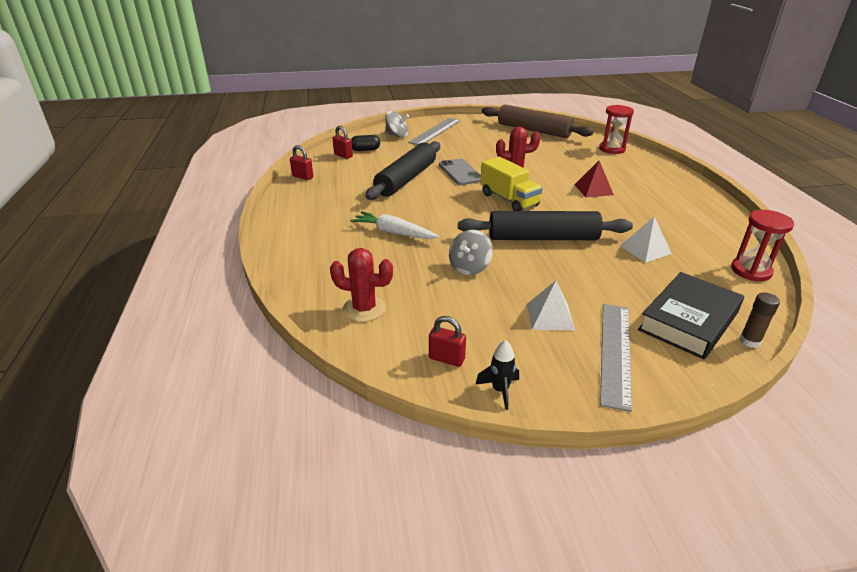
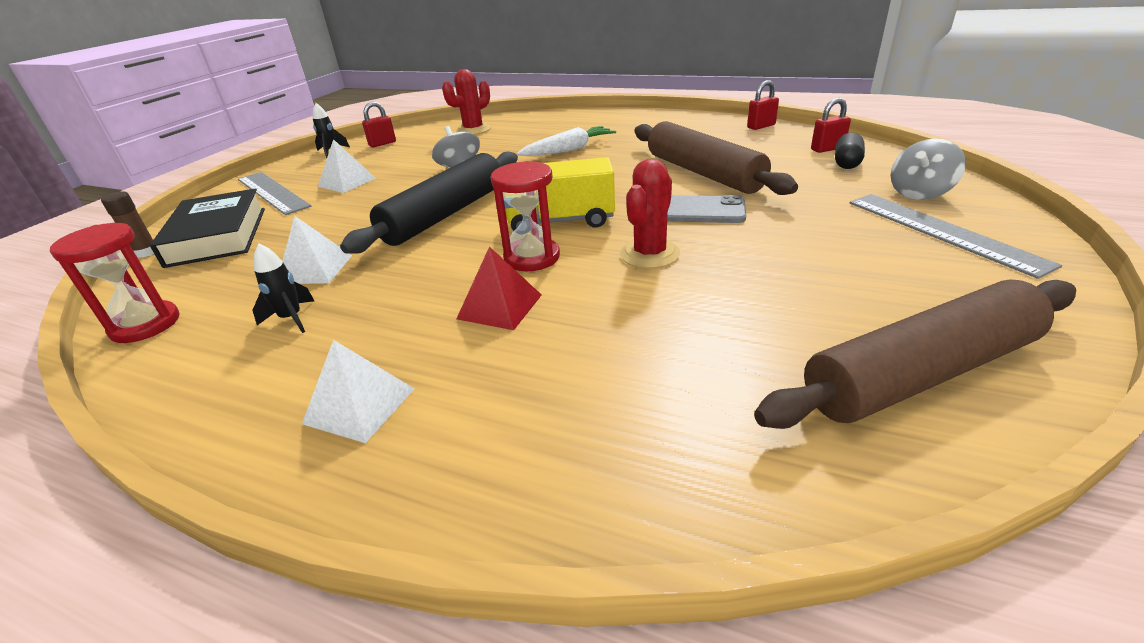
camera: 125 degrees right, 0 degrees up
(406, 179) = (703, 173): black rolling pin -> brown rolling pin
(612, 149) = (672, 464): red hourglass -> red hourglass (532, 257)
(673, 192) = (359, 406): none -> white pyramid
(676, 231) = (291, 319): none -> black rocket

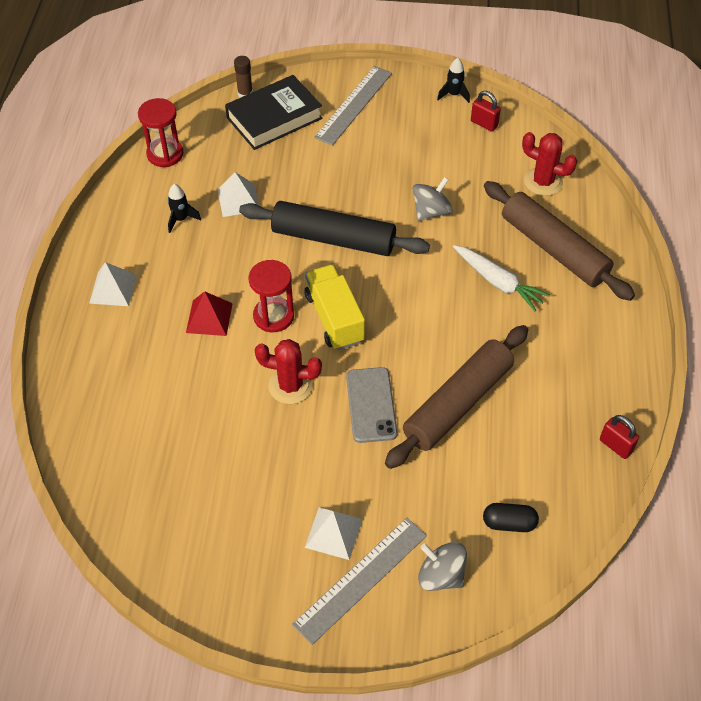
camera: 70 degrees right, 20 degrees up
(347, 182) = (384, 143): white pyramid -> white pyramid (333, 533)
(827, 149) = (549, 508): red padlock -> none
(920, 373) = (172, 535): brown rolling pin -> brown rolling pin (553, 249)

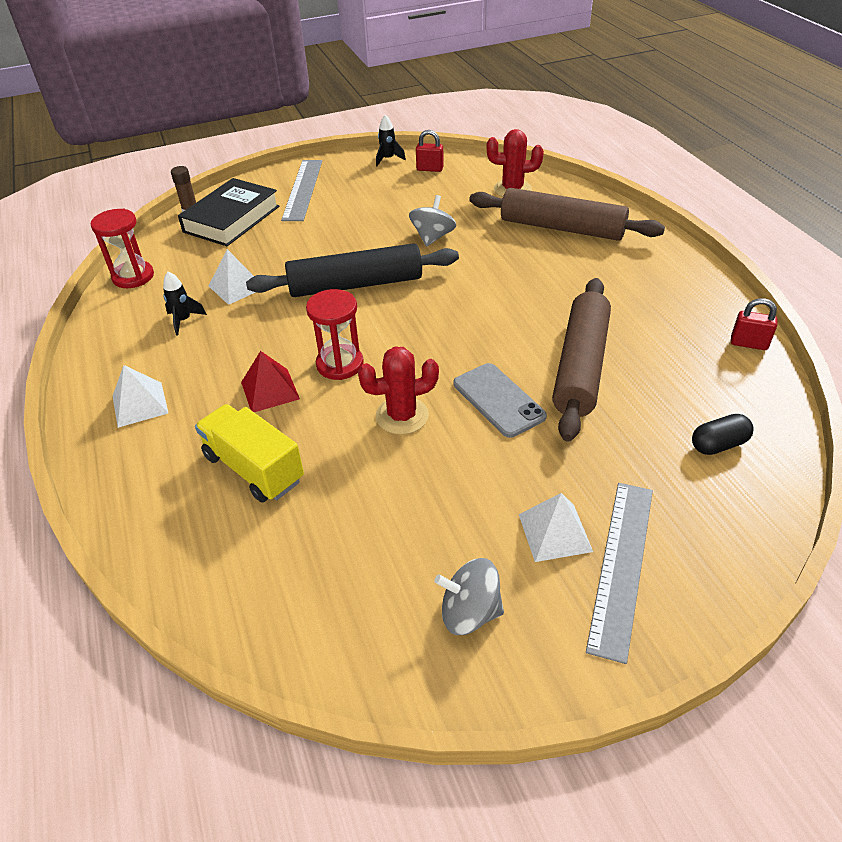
camera: 25 degrees left, 10 degrees down
(334, 318) = (404, 344): yellow truck -> yellow truck (254, 468)
(440, 575) = (698, 522): grey spinning top -> grey spinning top (469, 612)
(498, 282) = (535, 265): white carrot -> none

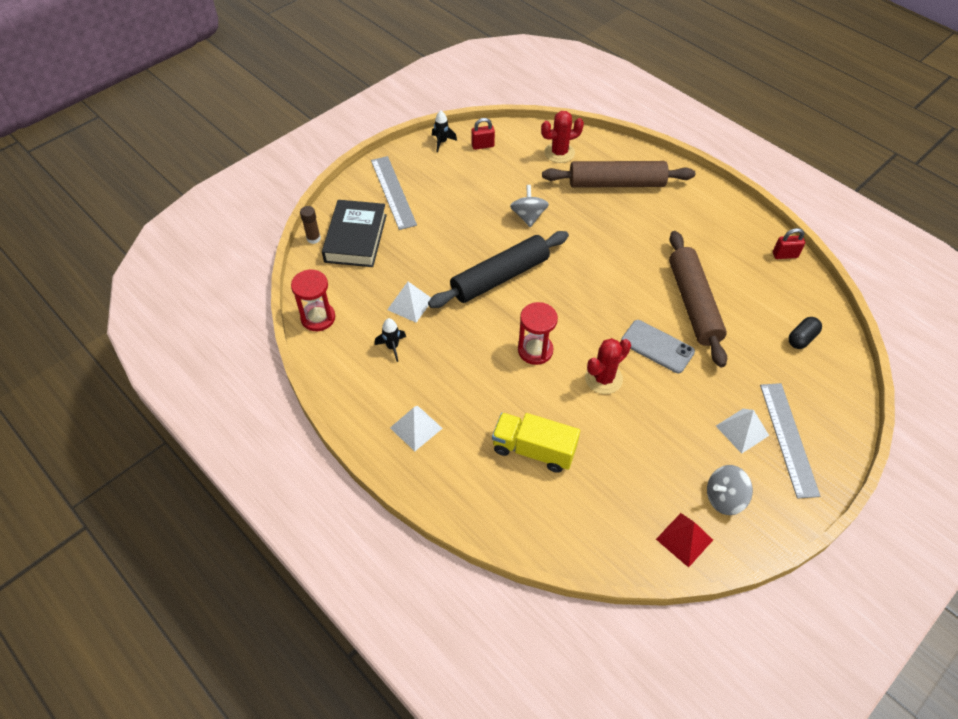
camera: 25 degrees left, 10 degrees up
(270, 390) = (501, 387): red pyramid -> red pyramid (684, 539)

